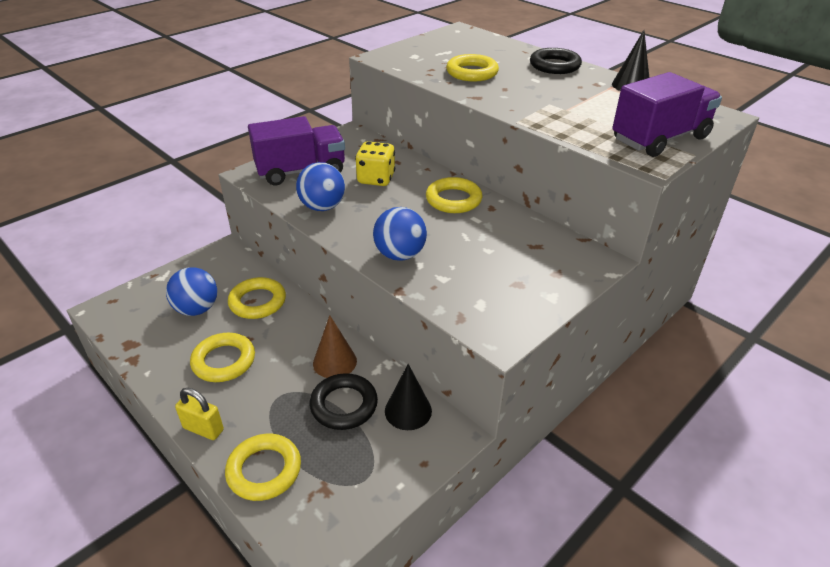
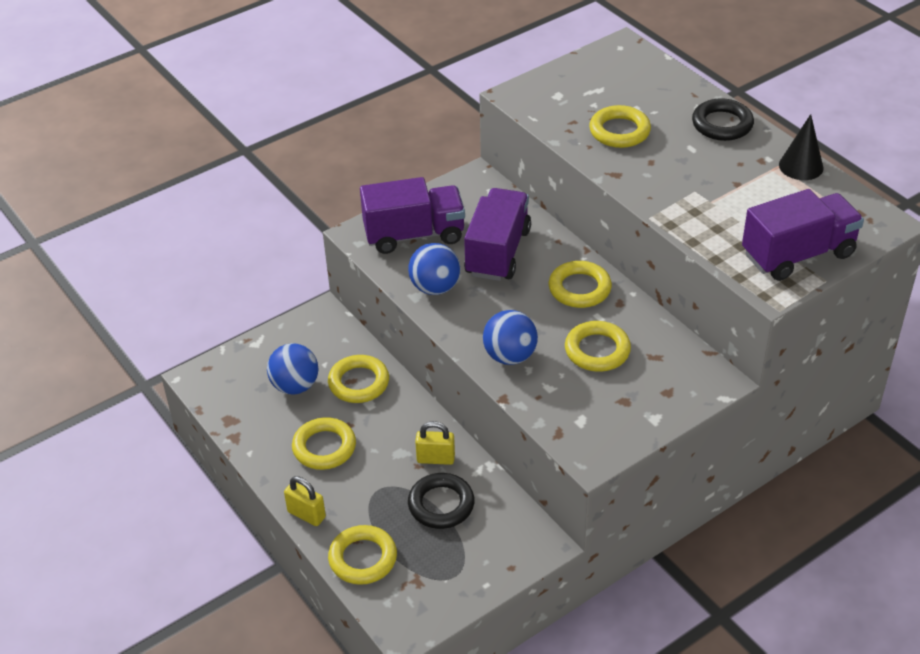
camera: 10 degrees right, 5 degrees up
(334, 362) = (435, 459): brown cone -> yellow padlock
(376, 179) = (497, 252): yellow dice -> purple truck
(408, 411) = (503, 516): black cone -> none
(481, 244) = (597, 350): none -> yellow ring

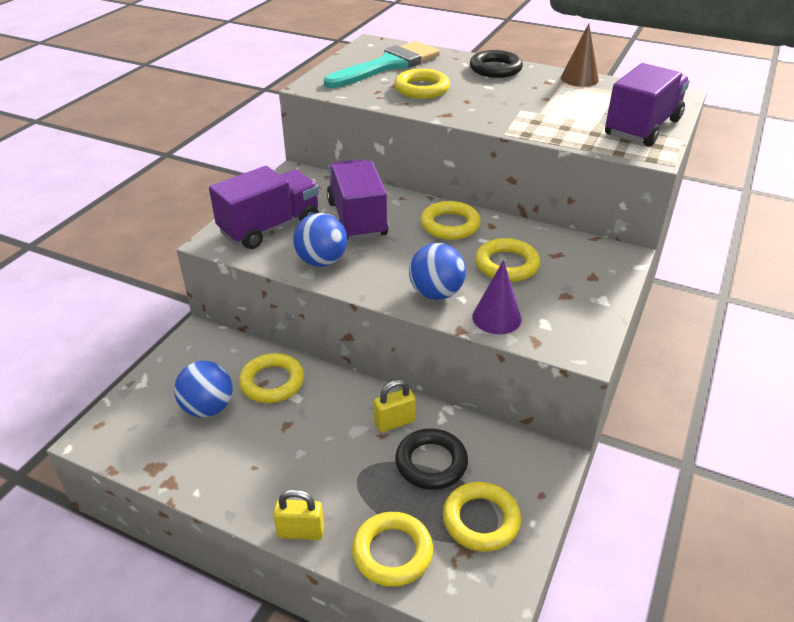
camera: 30 degrees left, 5 degrees down
(324, 447) = (276, 455): yellow ring -> yellow ring (481, 520)
(543, 399) = (496, 318): none -> purple cone
(612, 86) = (388, 65): none -> turquoise brush
(801, 166) = (579, 79): black cone -> brown cone

